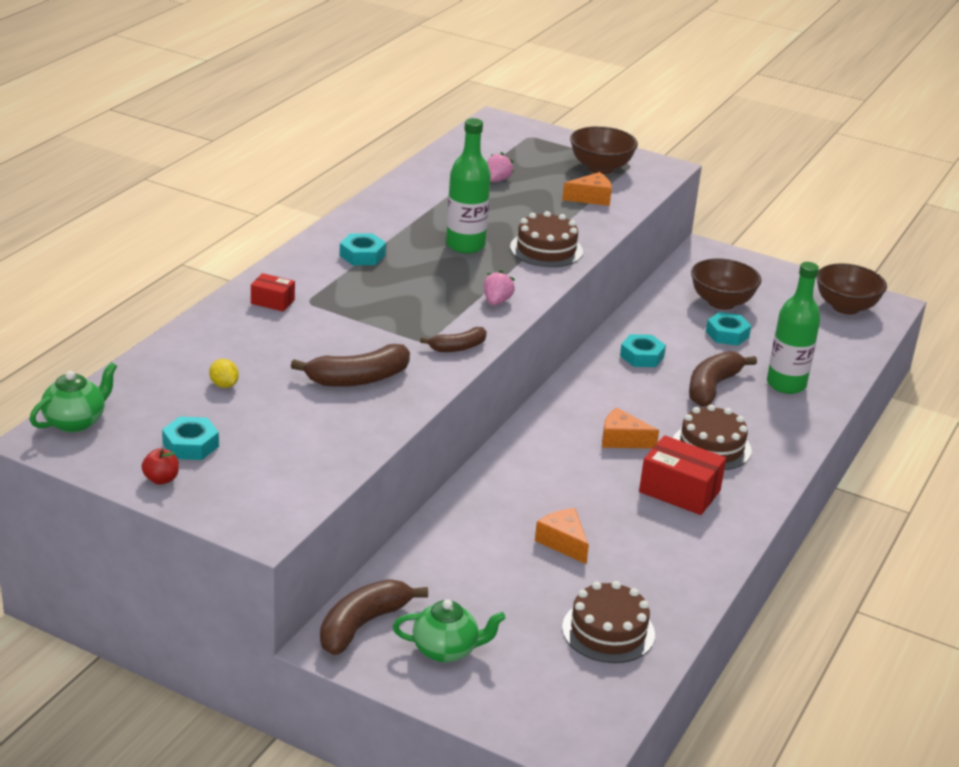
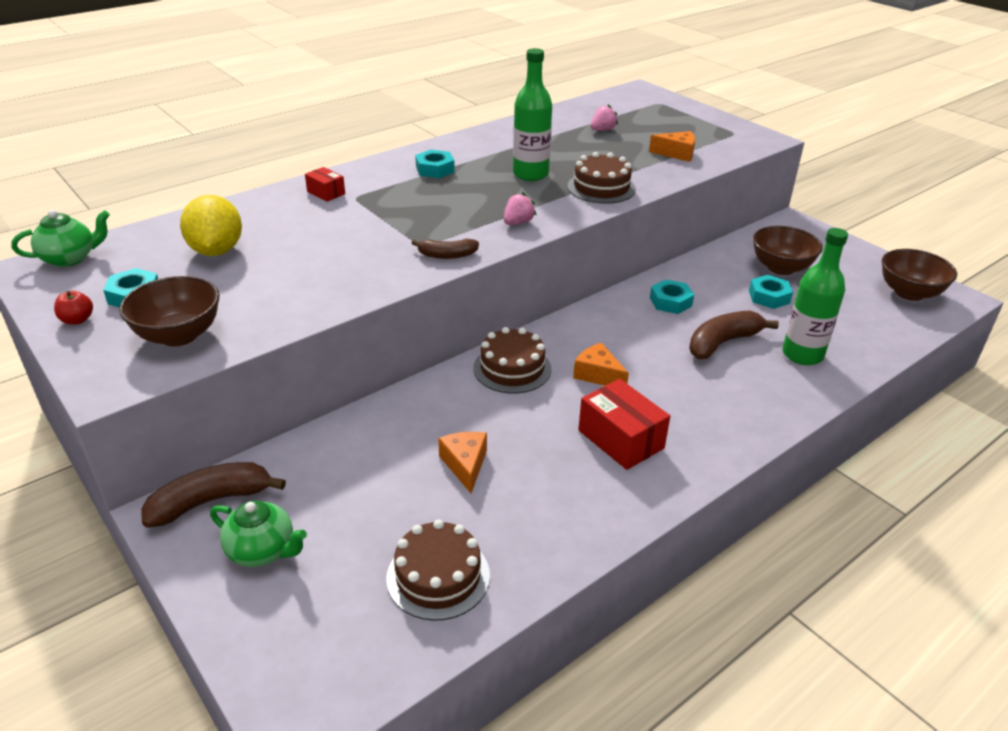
camera: 25 degrees right, 5 degrees up
(224, 385) = (216, 251): yellow lemon -> yellow lemon, size x2.23
(358, 379) = (332, 266): brown banana -> none
(600, 168) = (704, 132): brown bowl -> brown bowl (179, 335)
(711, 447) = (684, 401): brown cake -> brown cake (512, 368)

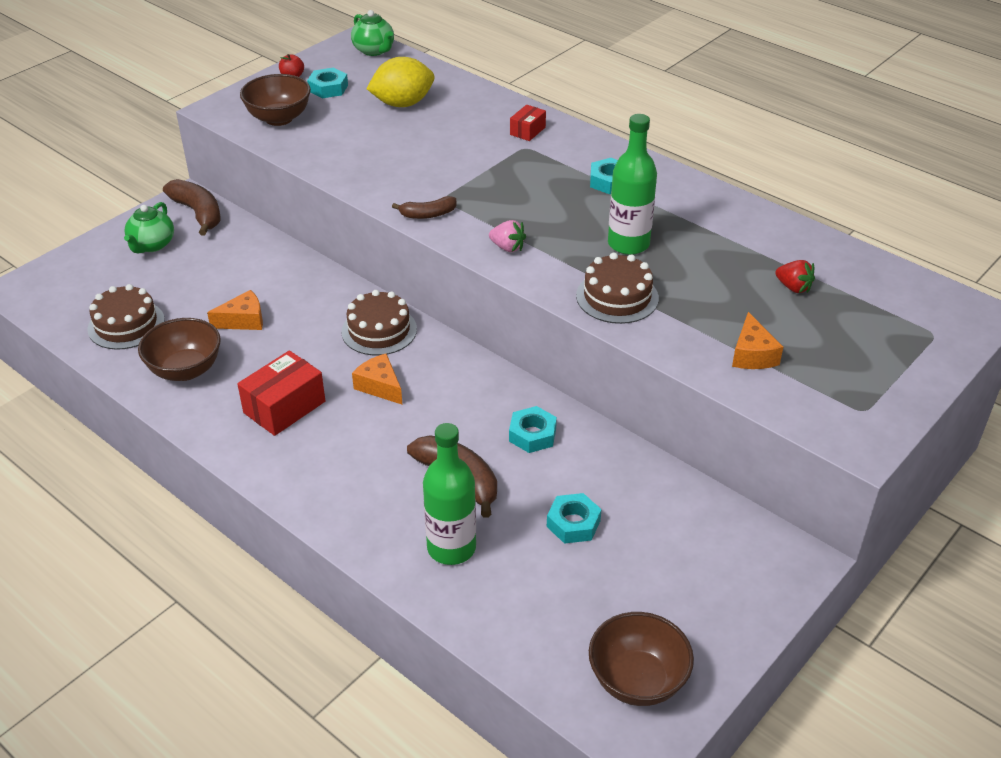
camera: 80 degrees right, 5 degrees up
(447, 255) = (428, 214): brown banana -> brown banana turned 90 degrees counterclockwise
(598, 375) = (380, 386): orange cheese -> orange cheese turned 75 degrees counterclockwise
(602, 130) = (793, 287): pink strawberry -> red strawberry
(781, 268) = (654, 539): brown bowl -> brown bowl (185, 370)

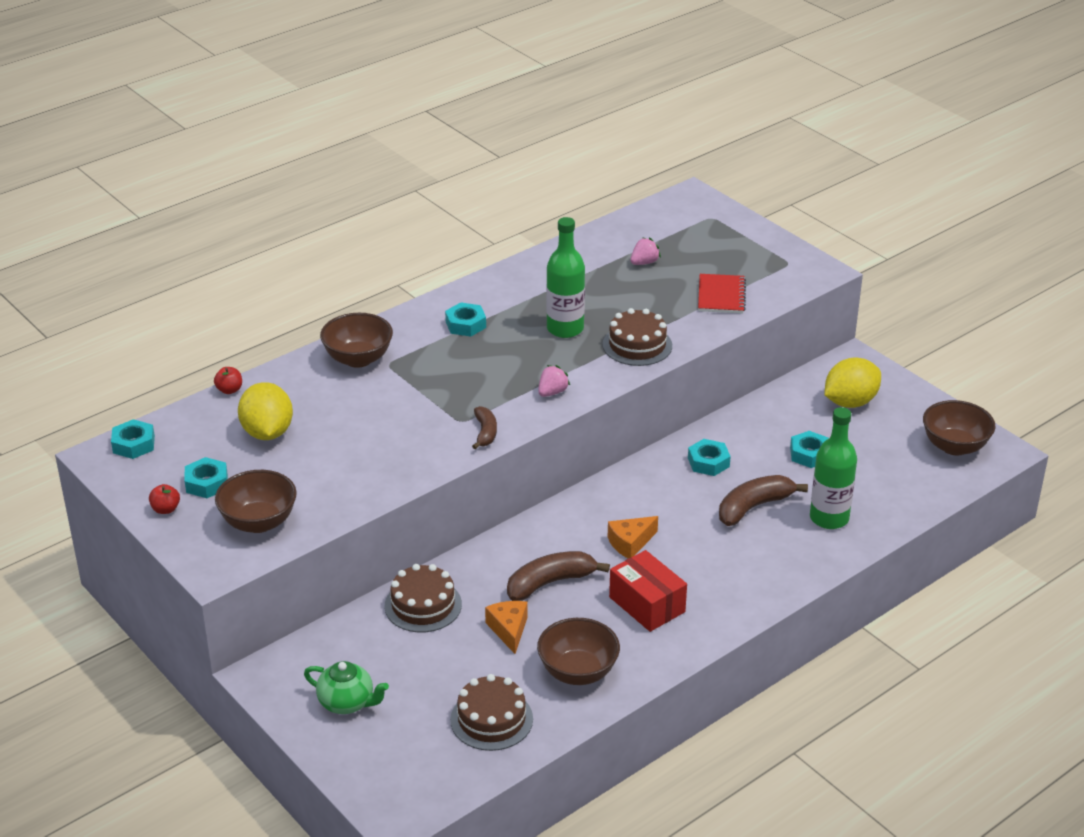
camera: 80 degrees left, 5 degrees down
(198, 213) = (295, 665): brown banana -> brown banana (550, 583)
(374, 50) = (133, 444): green teapot -> turquoise nut
(379, 330) = (549, 538): brown cake -> brown cake (423, 605)
(459, 78) = (229, 390): none -> red apple
(527, 131) = (358, 359): red box -> brown bowl
(698, 560) = (850, 402): none -> yellow lemon
(752, 354) = (721, 296): orange cheese -> red notebook
(793, 287) = (644, 262): red strawberry -> pink strawberry

